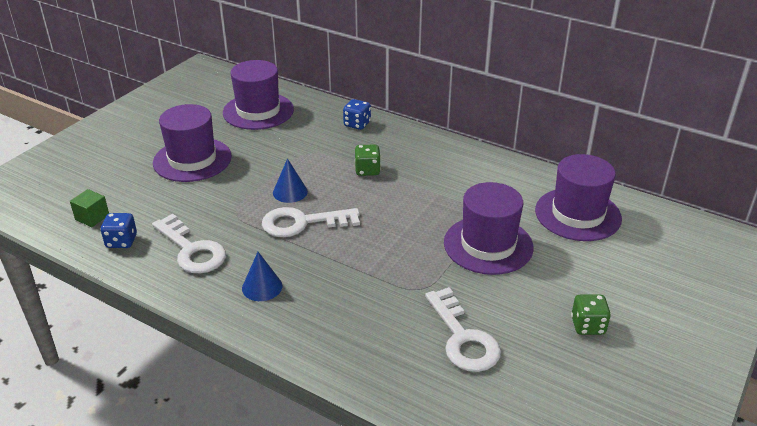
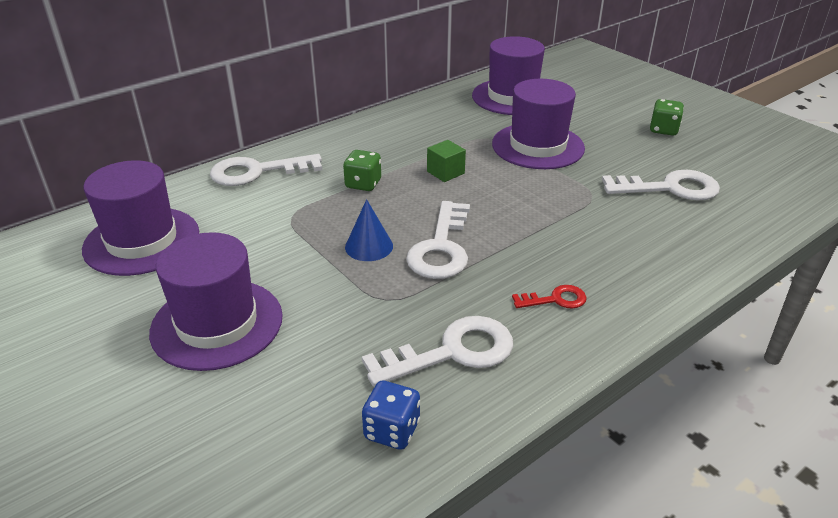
camera: 70 degrees left, 0 degrees up
(92, 217) = (299, 466): green cube -> green cube (445, 172)
(262, 287) = (555, 299): blue cone -> red key
(357, 124) = (257, 172): blue dice -> white key

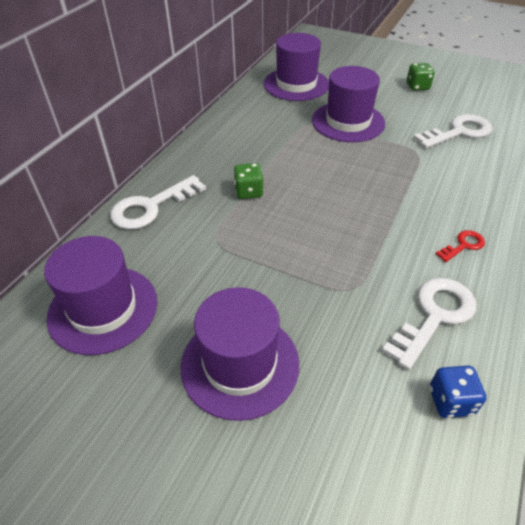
camera: 25 degrees left, 10 degrees up
(369, 246) = (300, 247): blue cone -> none
(441, 248) = (353, 230): white key -> none
(445, 172) = (302, 163): green cube -> none

